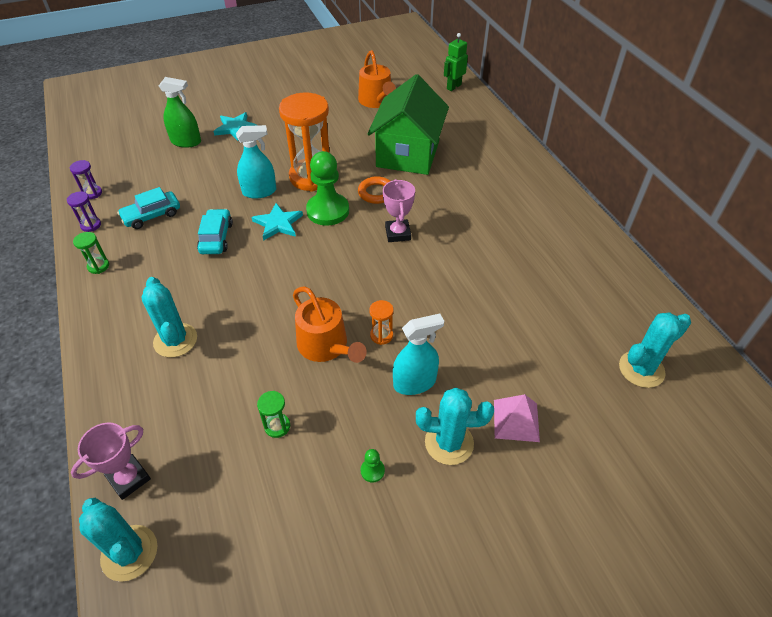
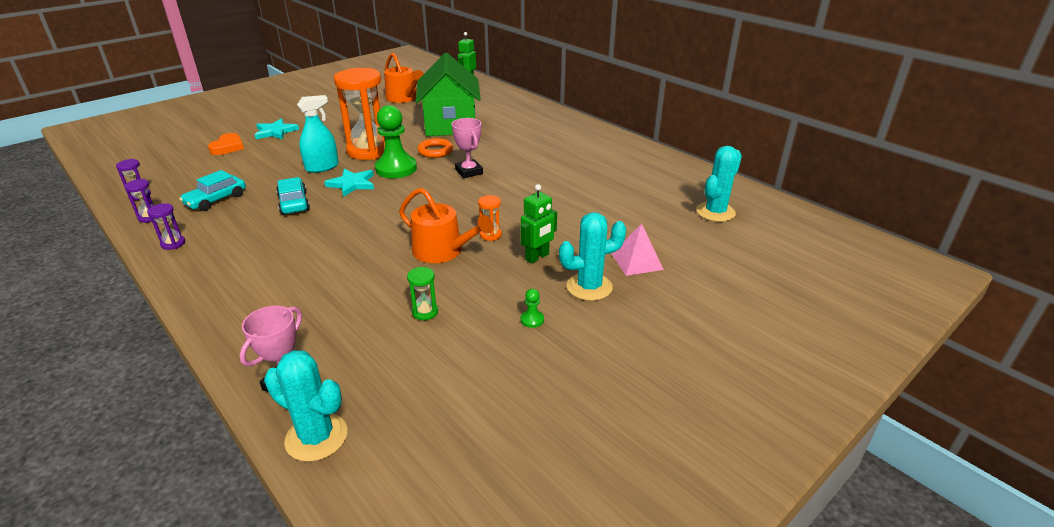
camera: 20 degrees left, 15 degrees down
(98, 266) = (173, 243): green hourglass -> purple hourglass
(175, 340) = (287, 277): turquoise cactus -> none
(186, 142) = (228, 147): green spray bottle -> orange heart
(414, 382) = (537, 257): turquoise spray bottle -> green robot

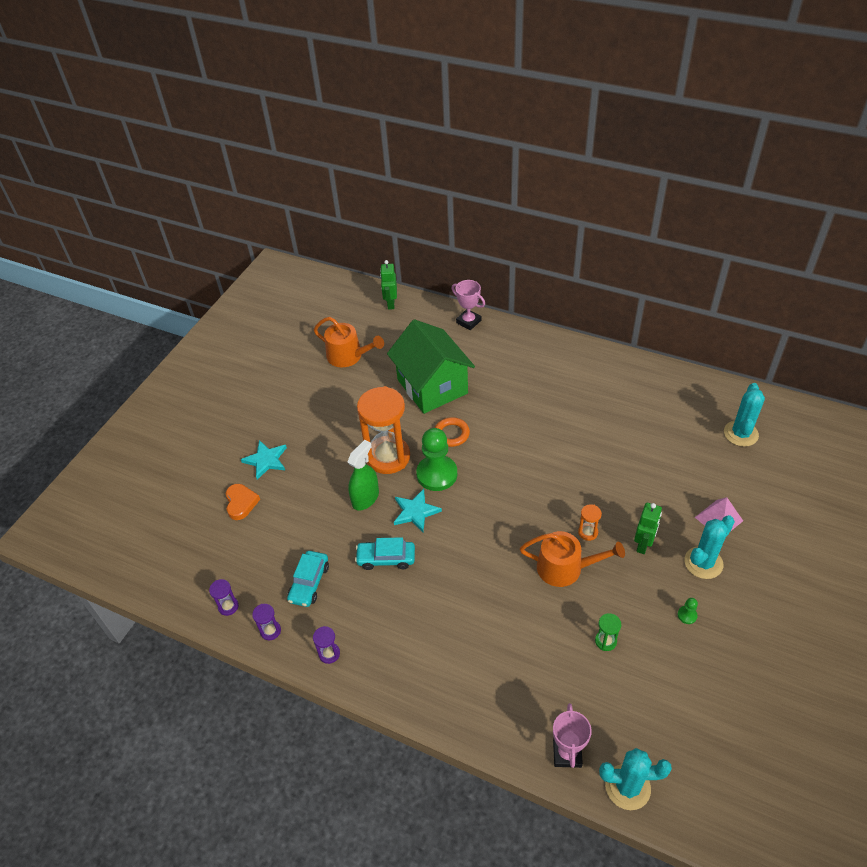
camera: 20 degrees left, 15 degrees up
(293, 203) = (386, 558): turquoise car -> turquoise car turned 45 degrees counterclockwise
(322, 167) = (365, 498): turquoise spray bottle -> green spray bottle
(469, 172) = (506, 454): pink trophy -> pink trophy (468, 321)

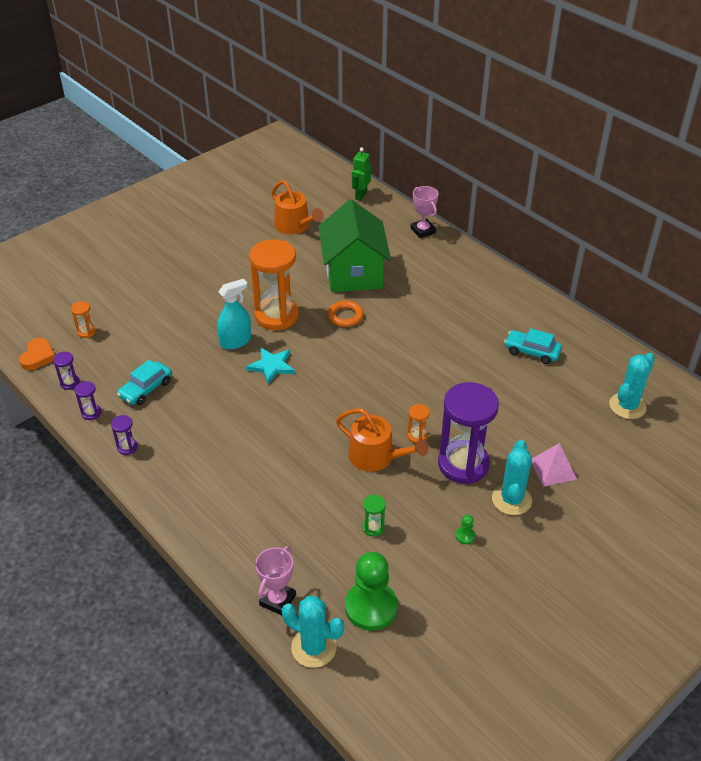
camera: 20 degrees right, 5 degrees down
(211, 543) = (86, 332): none -> orange hourglass
(241, 503) = (130, 310): orange heart -> orange heart (38, 356)
(266, 460) = (171, 285): turquoise star -> none
(365, 498) = (235, 341): green spray bottle -> turquoise spray bottle
(386, 558) = (222, 393): turquoise car -> turquoise car (532, 352)
(437, 474) = (310, 343): green pawn -> green pawn (371, 607)
(643, 545) = (463, 464): green robot -> purple hourglass
(703, 563) = (511, 499): turquoise cactus -> turquoise cactus turned 60 degrees counterclockwise

